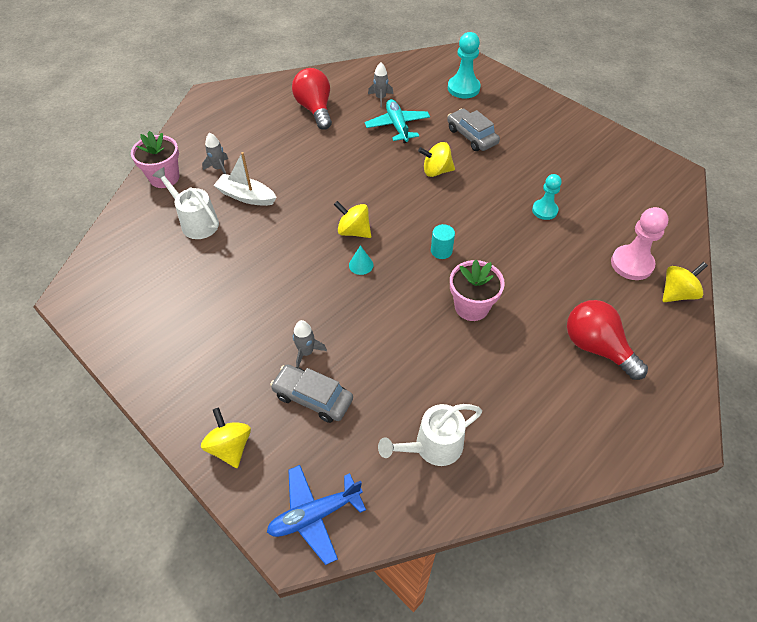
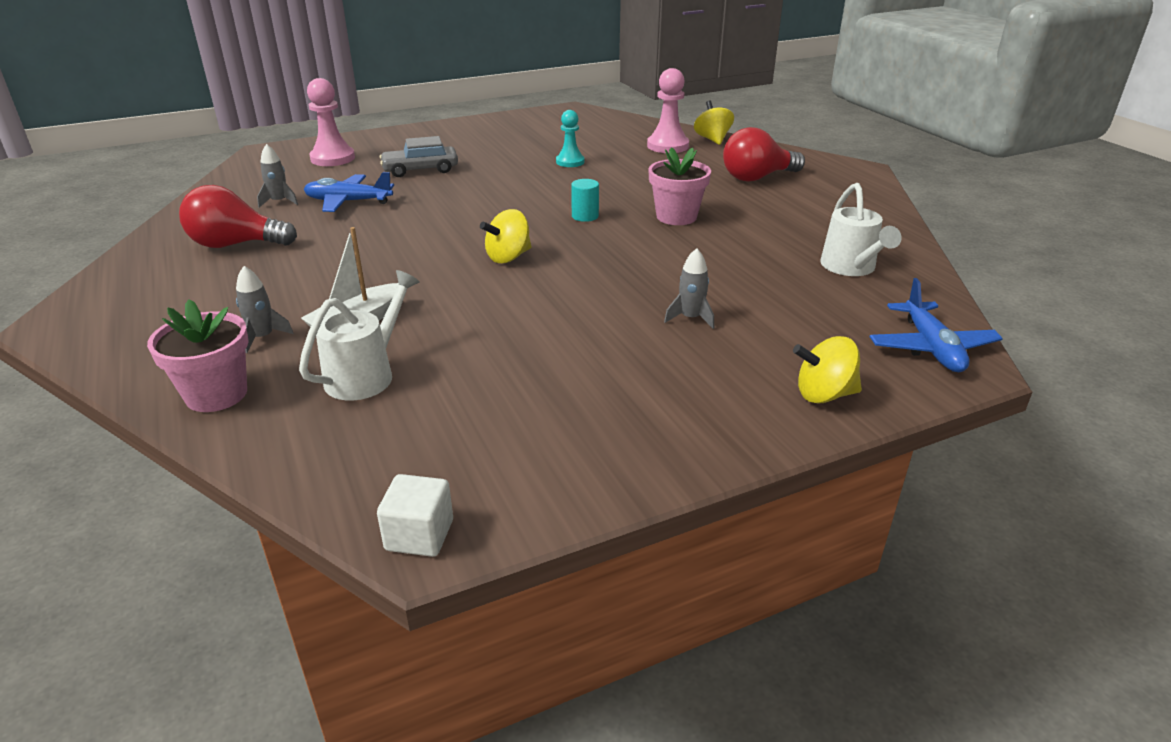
camera: 70 degrees left, 20 degrees down
(74, 293) = (419, 535): none -> white cube
(195, 222) = (366, 374): white watering can -> white watering can turned 150 degrees clockwise
(313, 397) = (764, 324): grey car -> none
(361, 265) = (570, 262): turquoise cone -> none
(397, 126) = (348, 202): turquoise plane -> blue plane
(436, 171) = (455, 196): yellow spinning top -> none
(463, 88) = (333, 158): turquoise pawn -> pink pawn

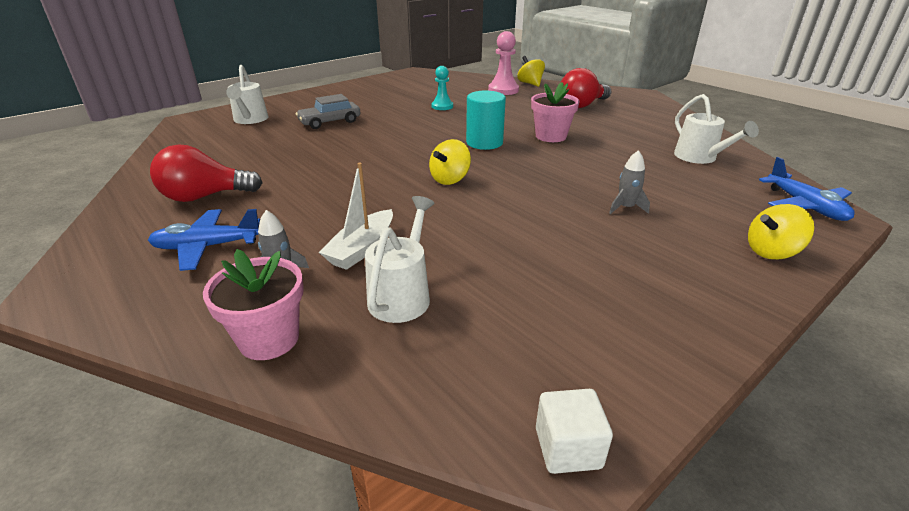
camera: 15 degrees left, 0 degrees up
(279, 202) = (224, 157): grey rocket -> none
(333, 158) = (250, 120): pink pawn -> white watering can
(348, 202) = (285, 151): blue plane -> blue plane (207, 247)
(585, 216) = (484, 143): turquoise cylinder -> turquoise cylinder, size x1.74

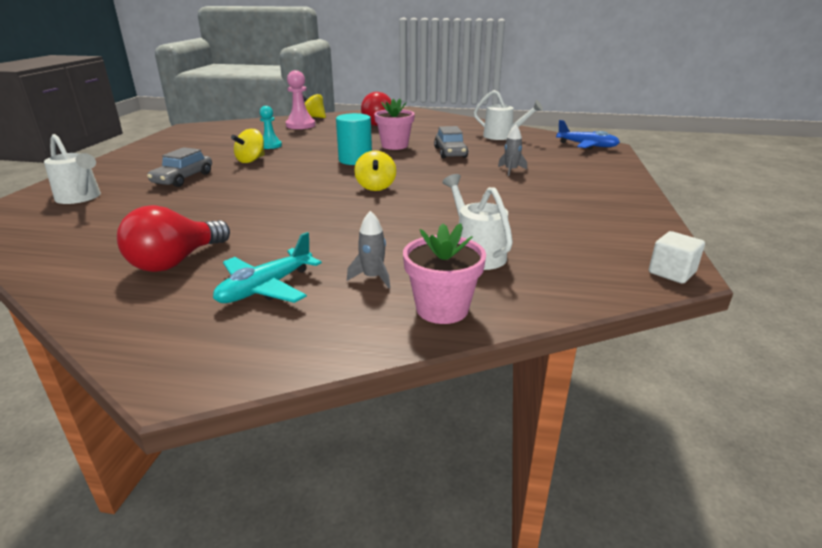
camera: 40 degrees left, 5 degrees down
(207, 247) = (266, 288): blue plane -> turquoise plane
(362, 249) = (398, 242): white boat -> none
(595, 162) = (450, 152): none -> grey car
(771, 252) = (607, 169): yellow spinning top -> yellow spinning top (251, 160)

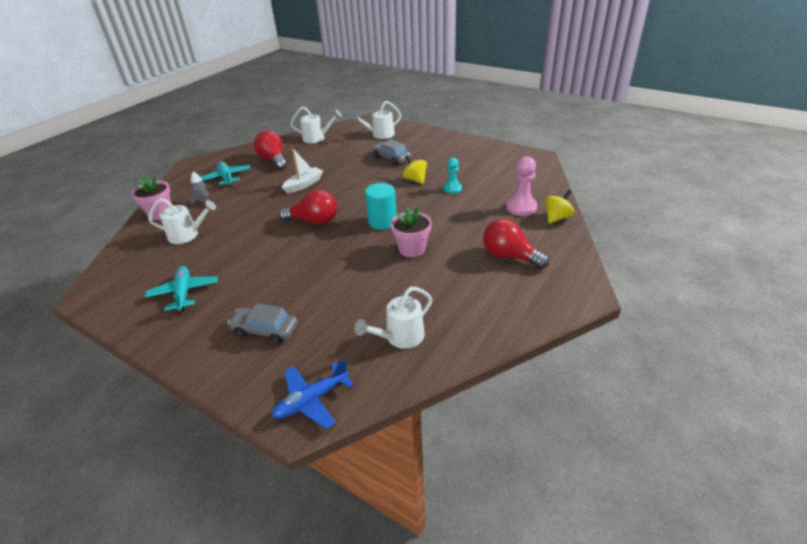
camera: 115 degrees right, 10 degrees up
(66, 245) = (317, 138): none -> white watering can
(279, 213) = (304, 184): none -> white boat
(375, 187) = (314, 221): yellow spinning top -> red light bulb
(450, 152) = (366, 277): grey car -> grey car (265, 330)
(511, 170) = (288, 297): grey rocket -> none
(573, 213) = (184, 293): none -> turquoise plane
(671, 273) = (88, 293): white cube -> none

